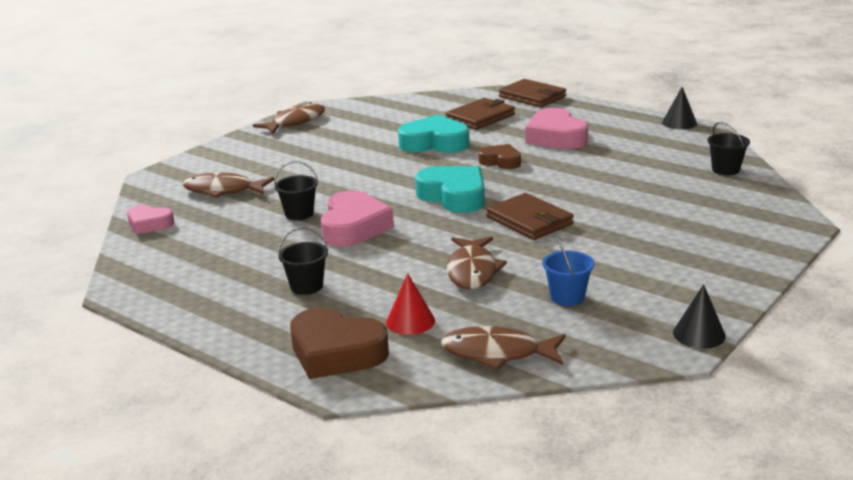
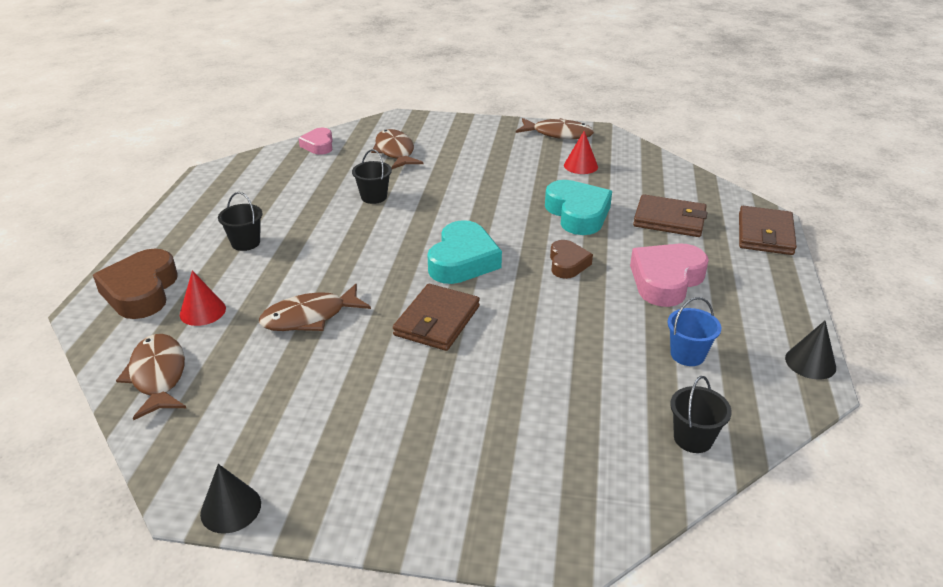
camera: 60 degrees right, 10 degrees up
(354, 227) = (364, 229): pink heart -> none
(361, 126) = (580, 166): none -> red cone
(567, 297) = (280, 390): blue bucket -> blue bucket (687, 354)

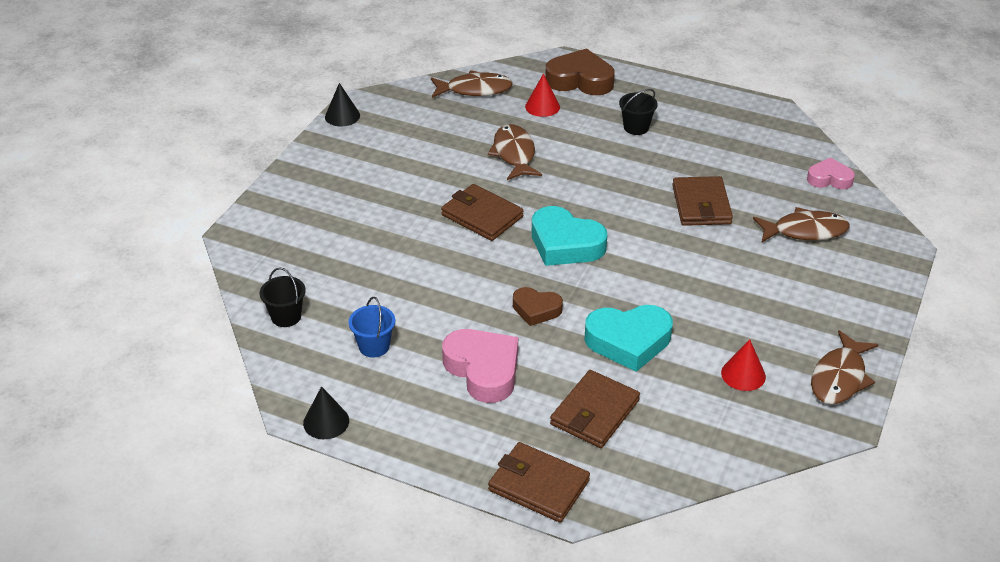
camera: 105 degrees right, 5 degrees up
(374, 197) = (701, 205): black bucket -> brown wallet

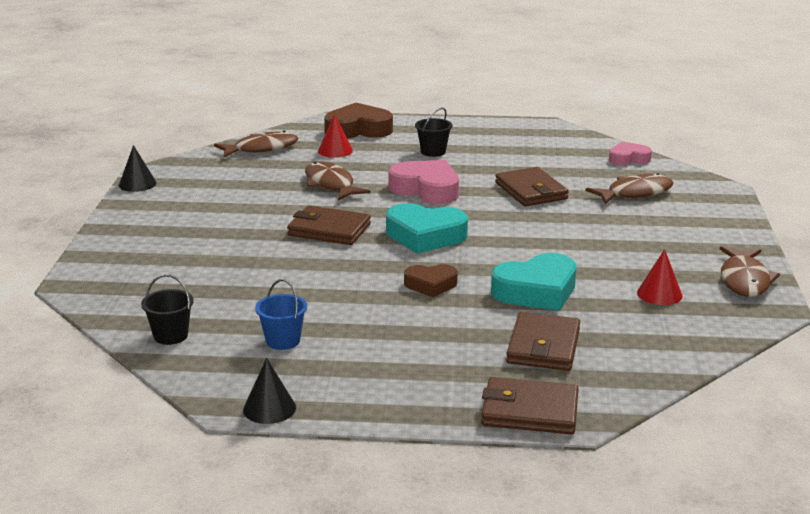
camera: 20 degrees left, 15 degrees down
(483, 370) = (410, 337): pink heart -> pink heart (426, 189)

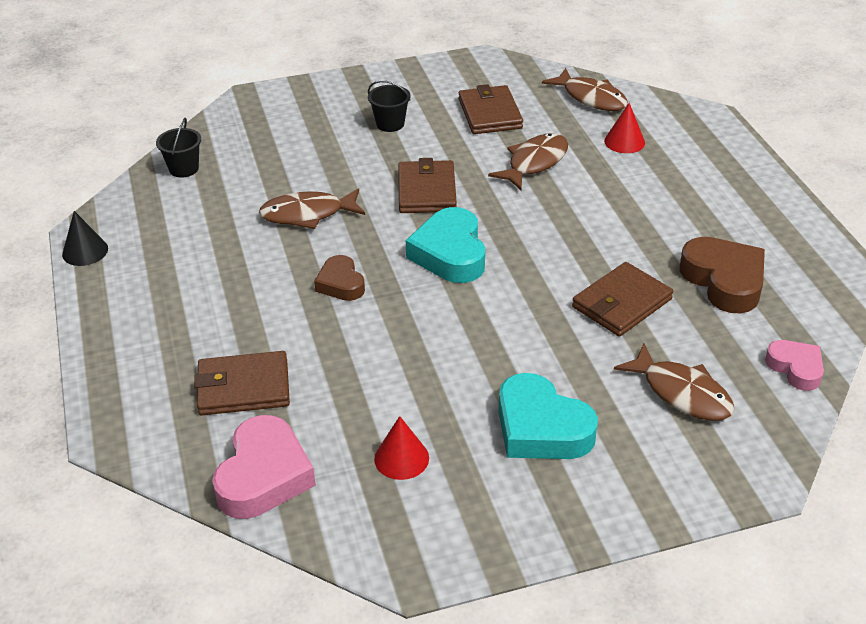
camera: 70 degrees right, 15 degrees up
(137, 184) = (457, 61): black cone -> none
(283, 341) = (196, 226): blue bucket -> none
(358, 130) = (697, 140): brown heart -> brown heart (724, 281)
(426, 189) = (568, 226): pink heart -> pink heart (264, 476)
(433, 152) = (678, 206): black bucket -> black bucket (390, 124)
(529, 411) = (117, 402): brown wallet -> brown wallet (489, 114)
(536, 291) = (362, 359): turquoise heart -> turquoise heart (541, 428)
(744, 280) = (478, 533): brown fish -> brown fish (308, 214)

